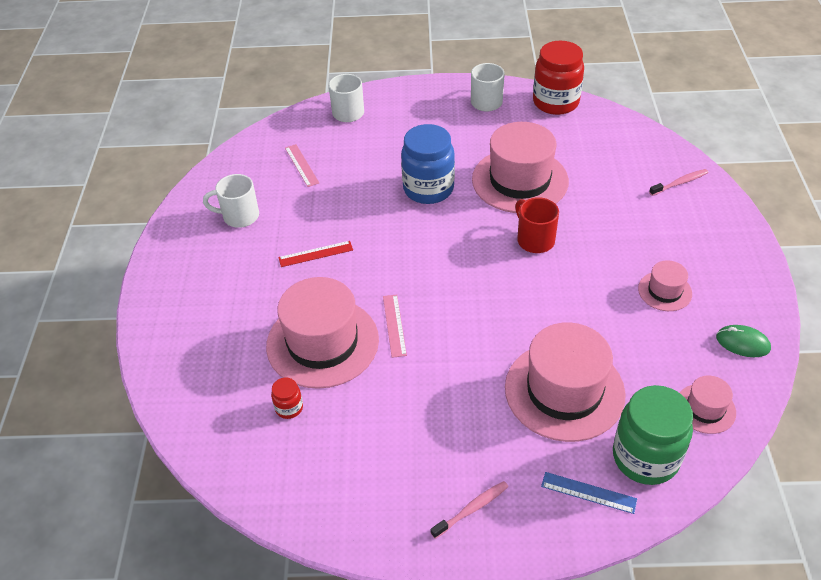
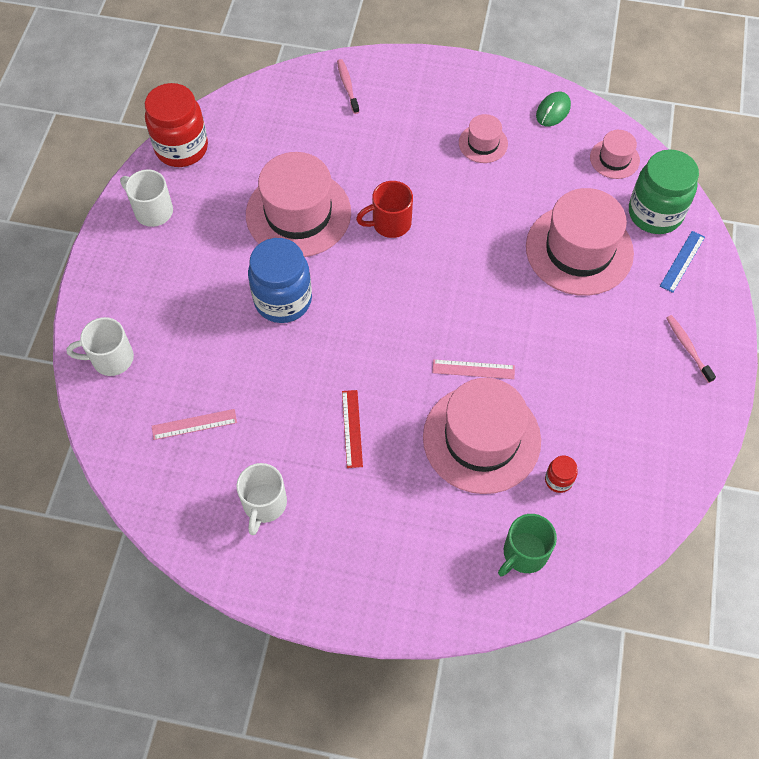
camera: 80 degrees left, 15 degrees up
(211, 391) = (524, 554): none -> green mug

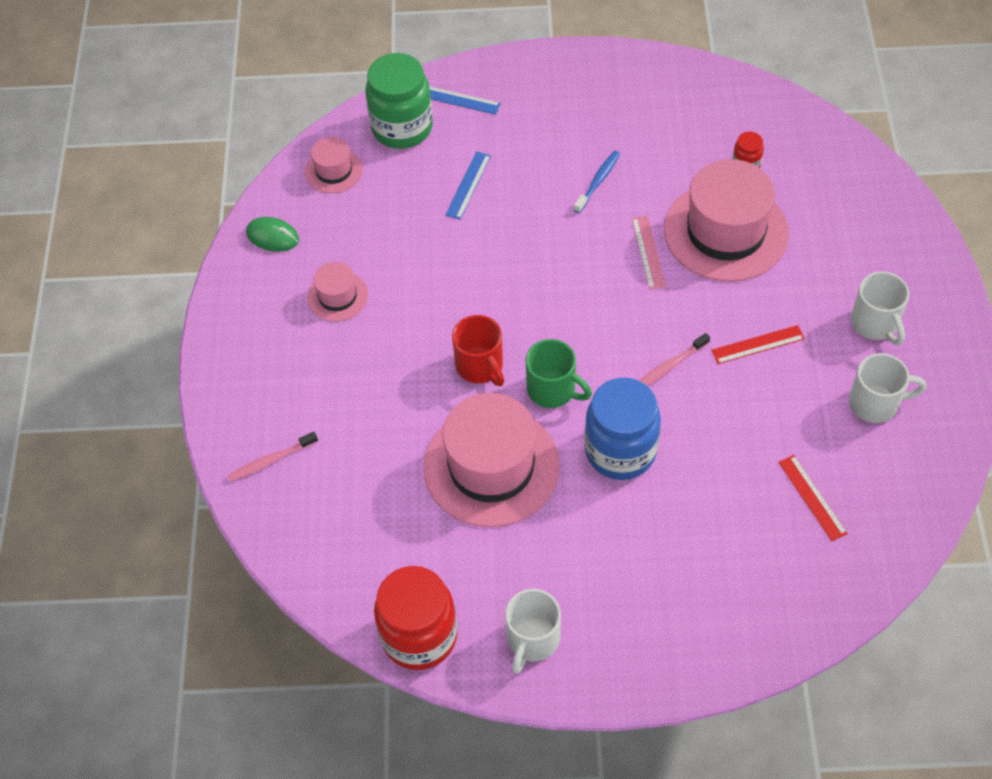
camera: 100 degrees left, 5 degrees down
(110, 359) = (763, 616): white mug -> white mug (875, 324)
(194, 424) = (812, 497): pink ruler -> red ruler
(524, 554) = (832, 179): green mug -> green mug (553, 390)
(563, 349) = (598, 181): none -> blue toothbrush
(579, 250) = (468, 185): pink hat -> blue ruler
(688, 348) = (563, 85): pink toothbrush -> pink toothbrush (669, 366)

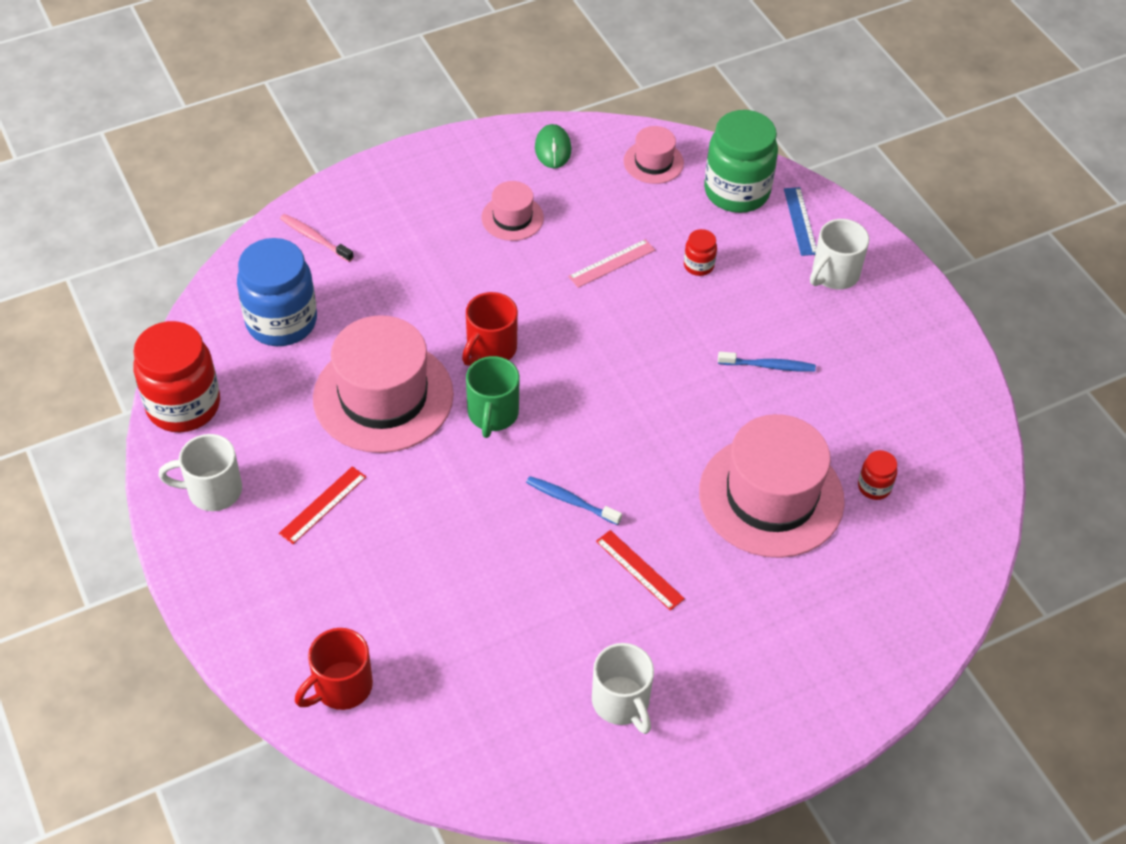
camera: 60 degrees right, 5 degrees down
(468, 185) = (698, 265): blue ruler -> red jar
(620, 451) = (449, 492): blue jar -> blue jar (281, 322)
(648, 252) = (703, 437): pink ruler -> pink ruler (612, 263)
(669, 366) = (571, 501): pink toothbrush -> blue toothbrush
(786, 599) = (341, 687): none -> red mug
(812, 497) = (473, 676): red ruler -> red ruler (323, 505)
(875, 324) = (728, 673): white mug -> white mug (834, 275)

